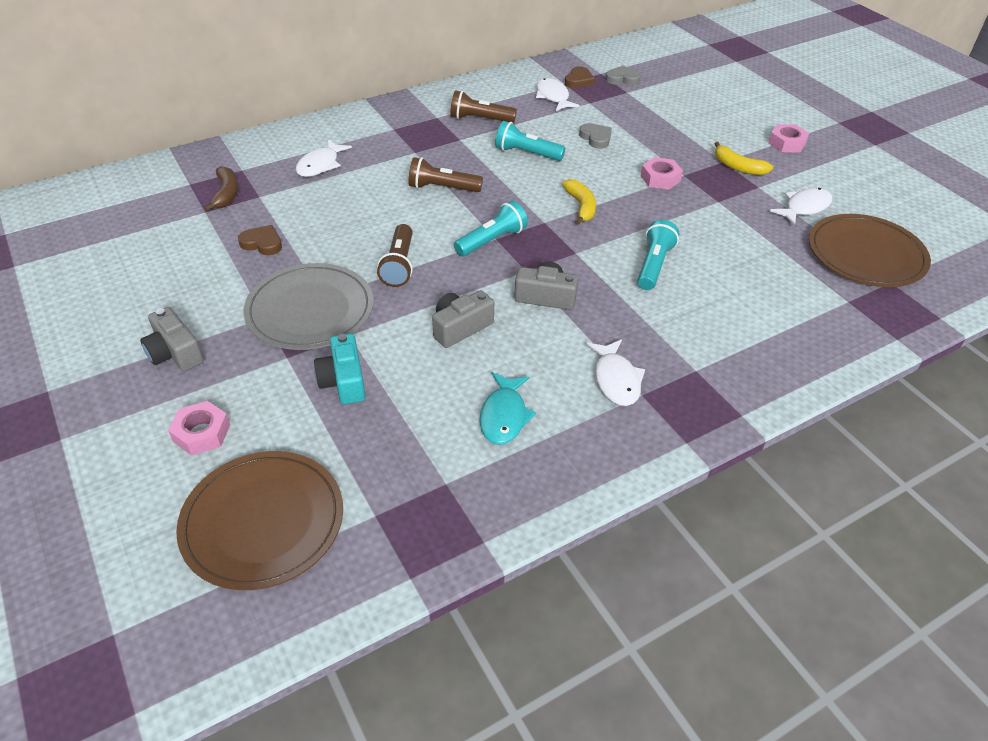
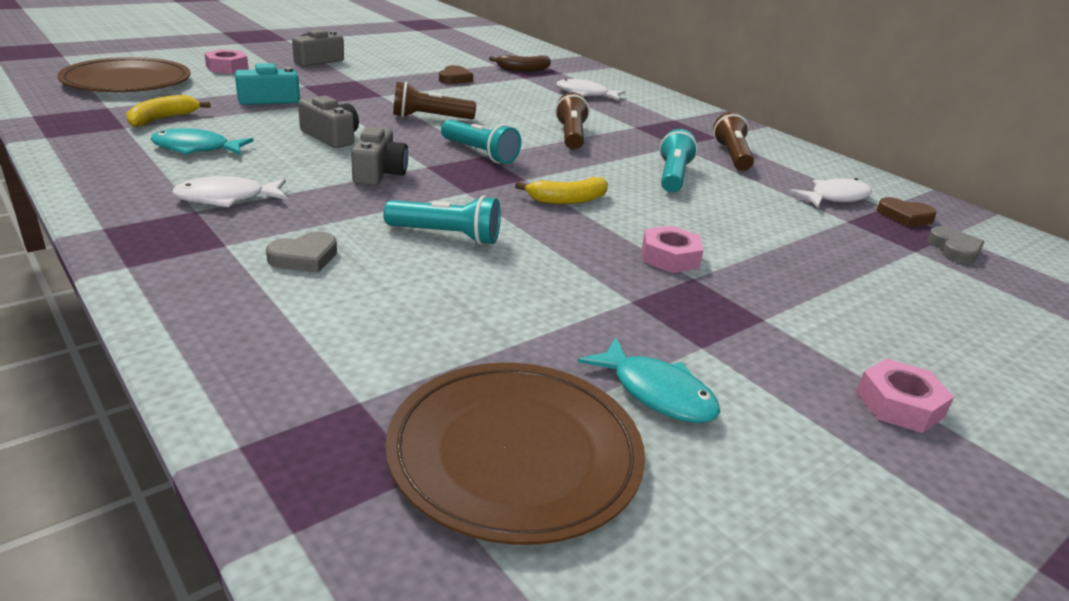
camera: 80 degrees right, 15 degrees down
(310, 310) = (363, 91): grey plate -> none
(596, 138) = (747, 219): grey heart -> grey heart (304, 258)
(738, 167) = (756, 332): yellow banana -> yellow banana (163, 119)
(804, 208) = (656, 393): white fish -> turquoise fish

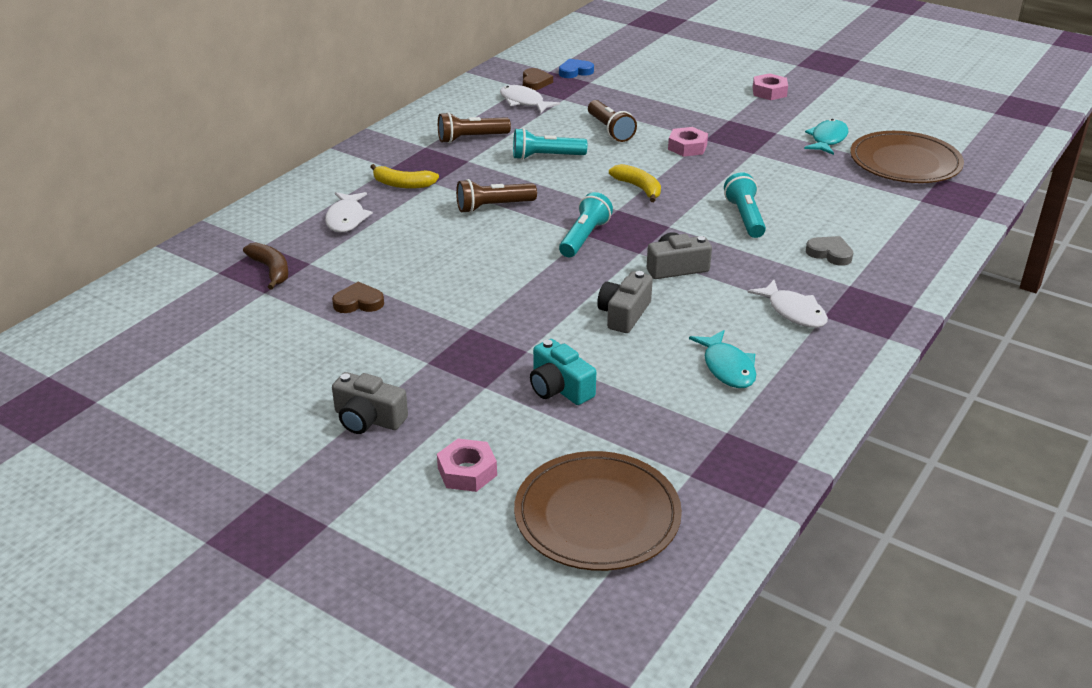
camera: 105 degrees left, 5 degrees up
(163, 119) = (683, 422): yellow banana -> yellow banana (403, 184)
(430, 118) = (517, 281): brown flashlight -> brown flashlight (610, 130)
(954, 250) = (575, 71): grey heart -> blue heart

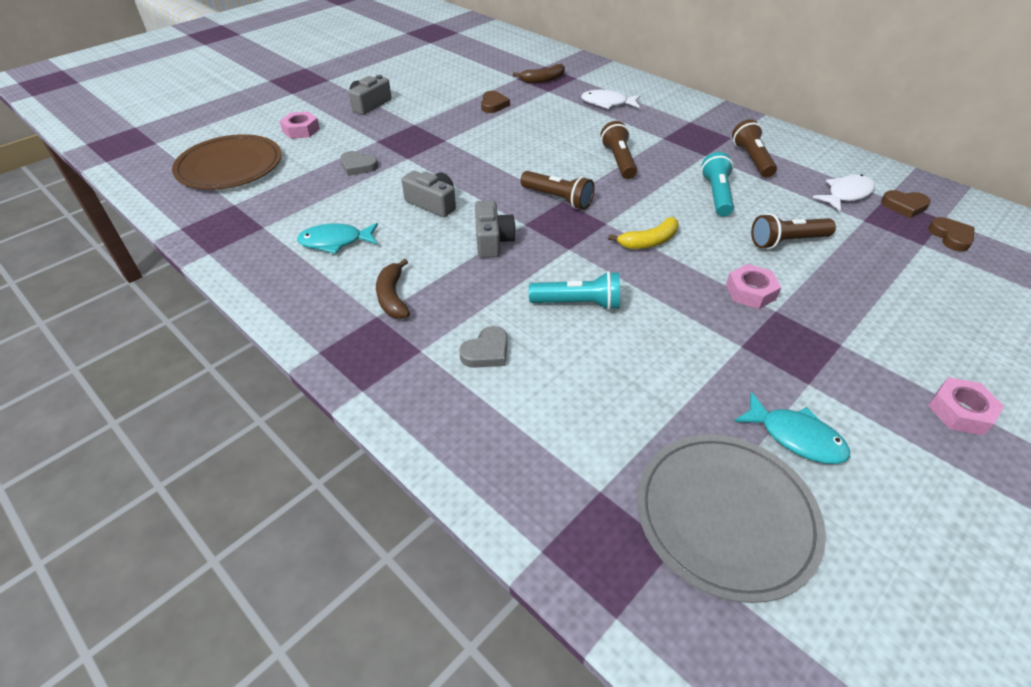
camera: 100 degrees right, 10 degrees up
(403, 184) = (660, 125): yellow banana -> none
(559, 388) = (358, 166): turquoise camera -> grey heart
(575, 71) = (951, 237): blue heart -> brown heart
(584, 237) = (558, 199): turquoise flashlight -> brown flashlight
(793, 312) = (392, 297): white fish -> brown banana
(905, 162) = (725, 516): brown plate -> grey plate

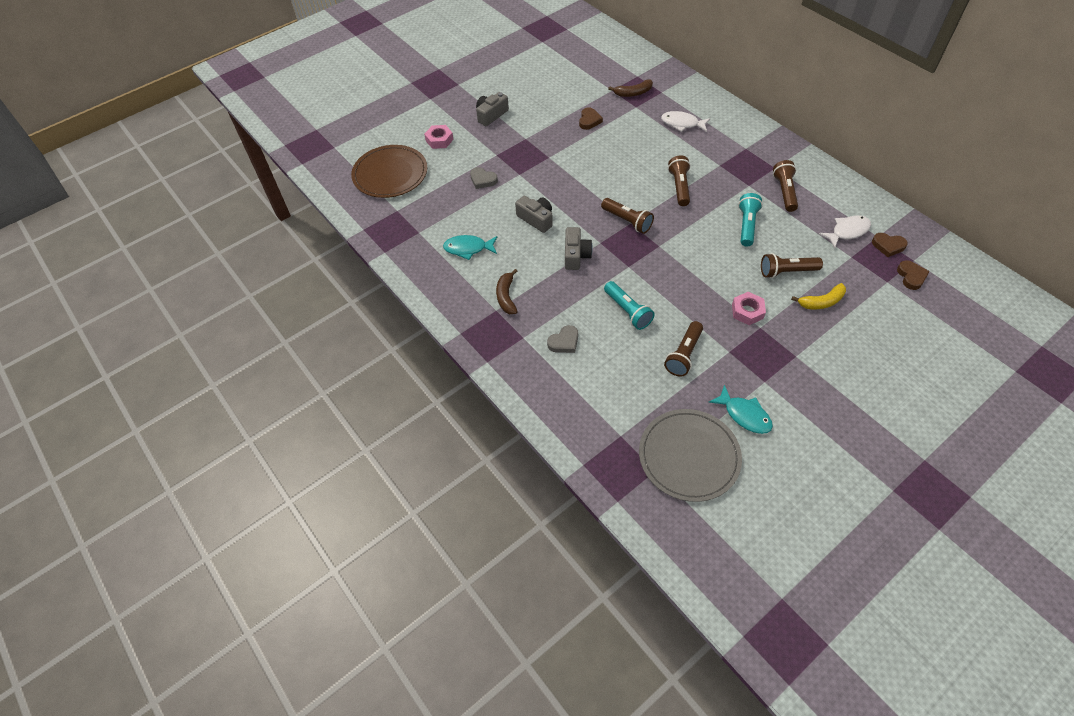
camera: 10 degrees right, 10 degrees up
(578, 303) = (628, 311): turquoise flashlight -> turquoise flashlight turned 45 degrees clockwise
(649, 241) = (686, 264): yellow banana -> yellow banana (821, 302)
(675, 356) = (684, 355): none -> brown flashlight
(960, 411) = (854, 408): pink nut -> none

